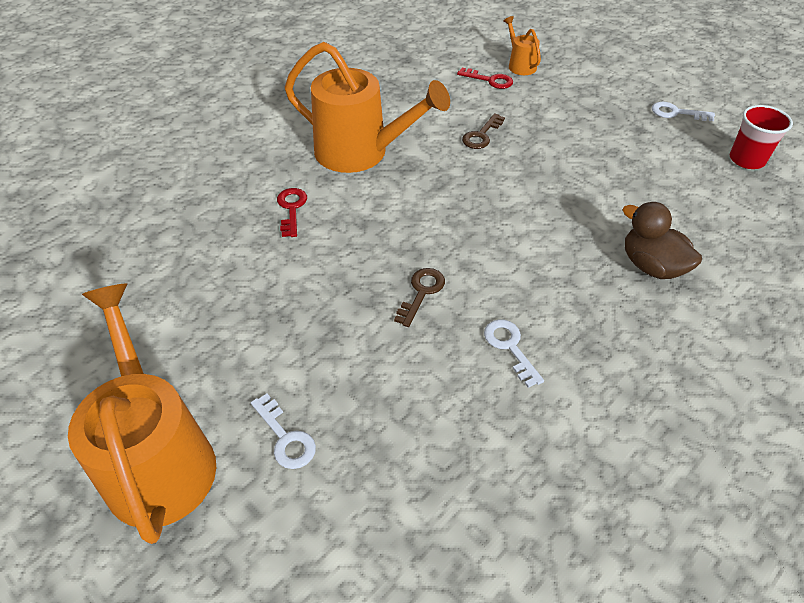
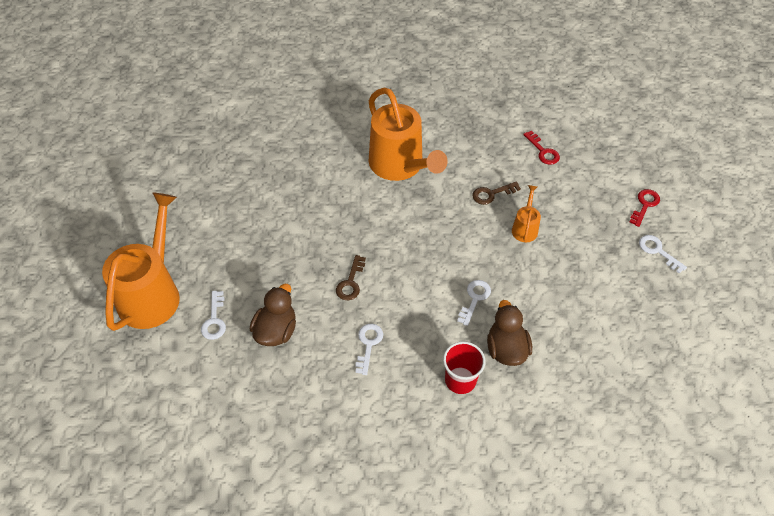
camera: 35 degrees right, 5 degrees up
(291, 209) = (325, 185): red key -> red key (645, 205)
(383, 400) = (276, 331): none -> brown duck
(421, 292) = (350, 282): brown key -> brown key turned 135 degrees clockwise
(520, 65) = (579, 149): orange watering can -> orange watering can (525, 228)
(569, 236) = (474, 299): none -> white key
(746, 160) = (667, 317): red cup -> red cup (460, 380)

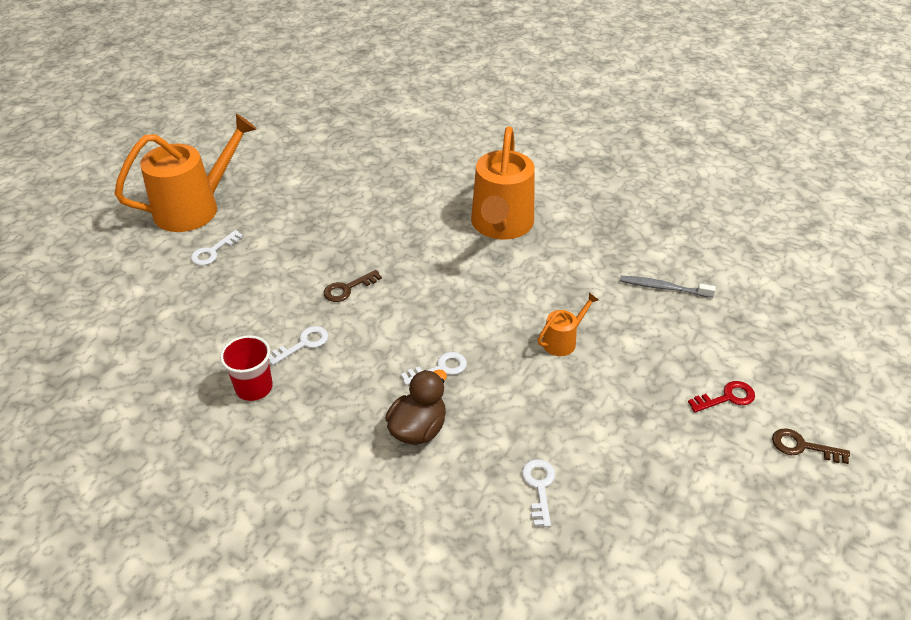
camera: 40 degrees right, 10 degrees down
(276, 331) = (246, 287): brown duck -> none
(460, 380) = (345, 424): red cup -> red cup (254, 387)
(491, 194) = (563, 294): brown key -> brown key (802, 446)
(543, 151) = (663, 288): red key -> grey toothbrush
(658, 251) = (691, 449): white key -> white key (539, 487)

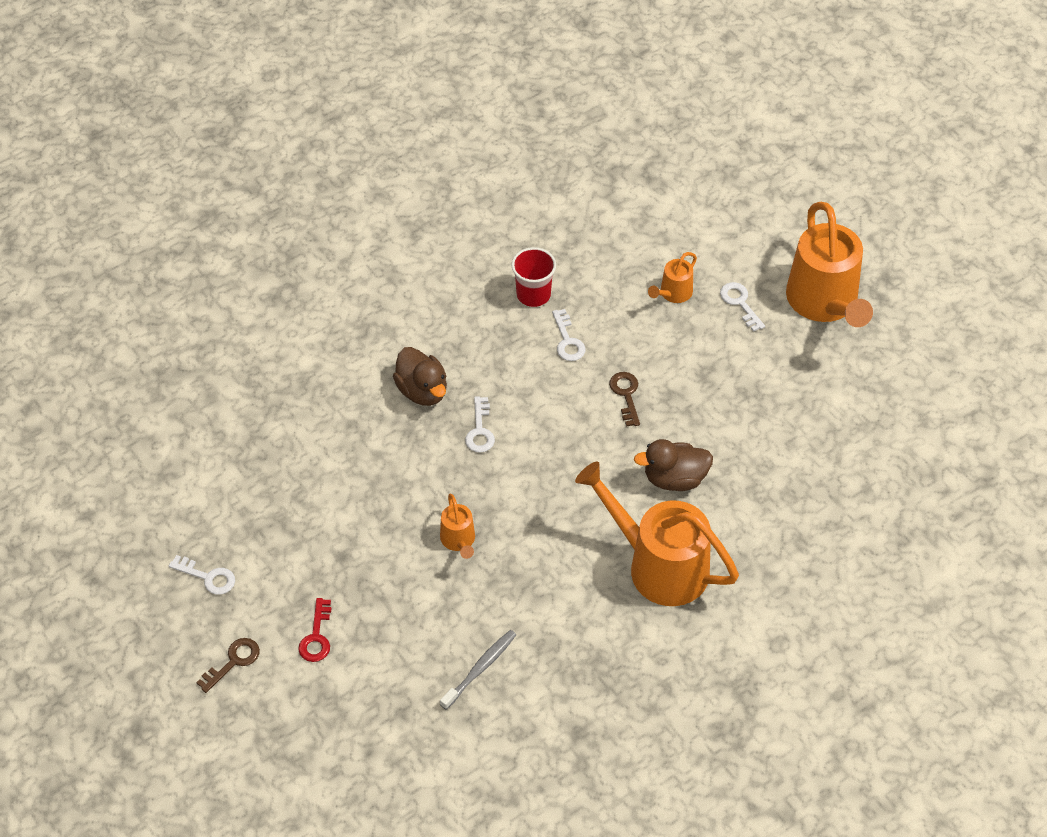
camera: 115 degrees right, 10 degrees up
(216, 293) = (673, 293): none -> orange watering can
(417, 239) = (674, 479): none -> brown duck
(539, 487) = (317, 449): white key -> white key (208, 577)

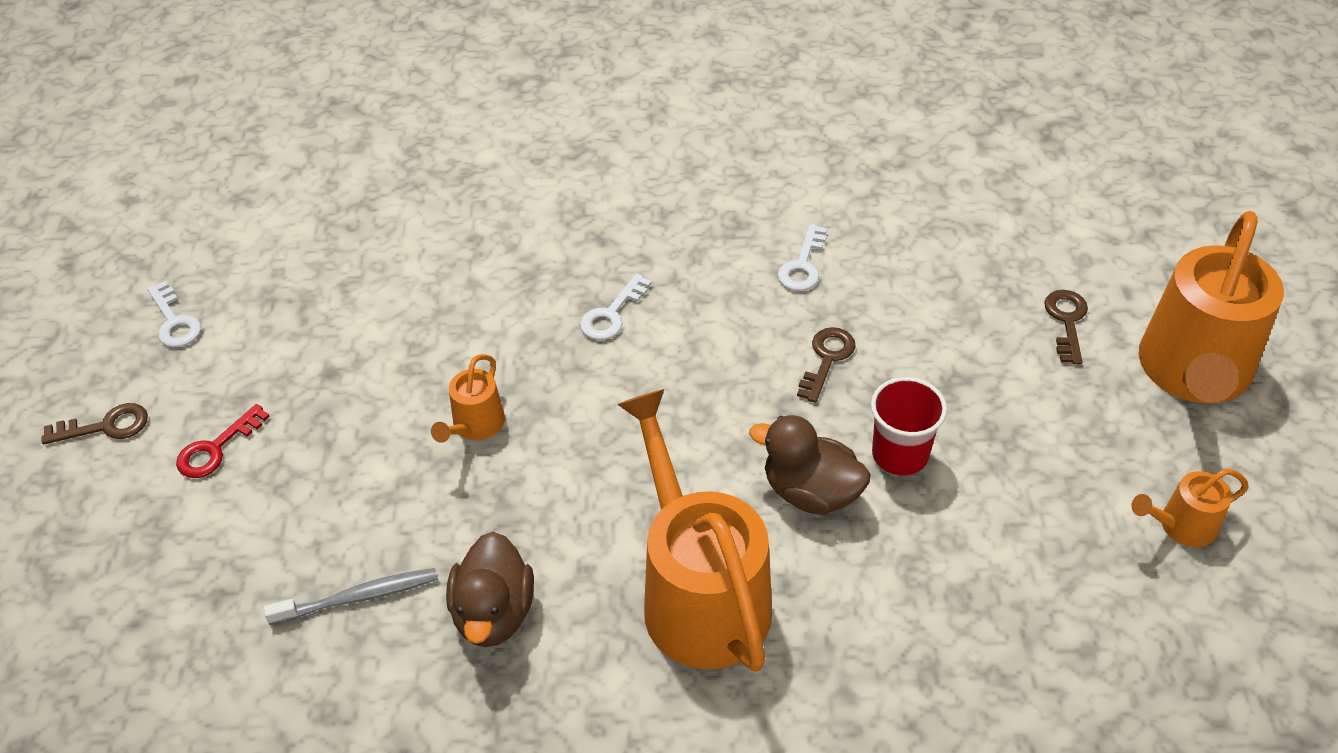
camera: 35 degrees right, 5 degrees down
(422, 391) = (584, 241): brown duck -> brown duck (494, 613)
(533, 294) = (802, 198): red cup -> red cup (900, 454)
(673, 293) = (982, 272): orange watering can -> orange watering can (1181, 526)
(740, 303) = (1066, 321): white key -> brown key

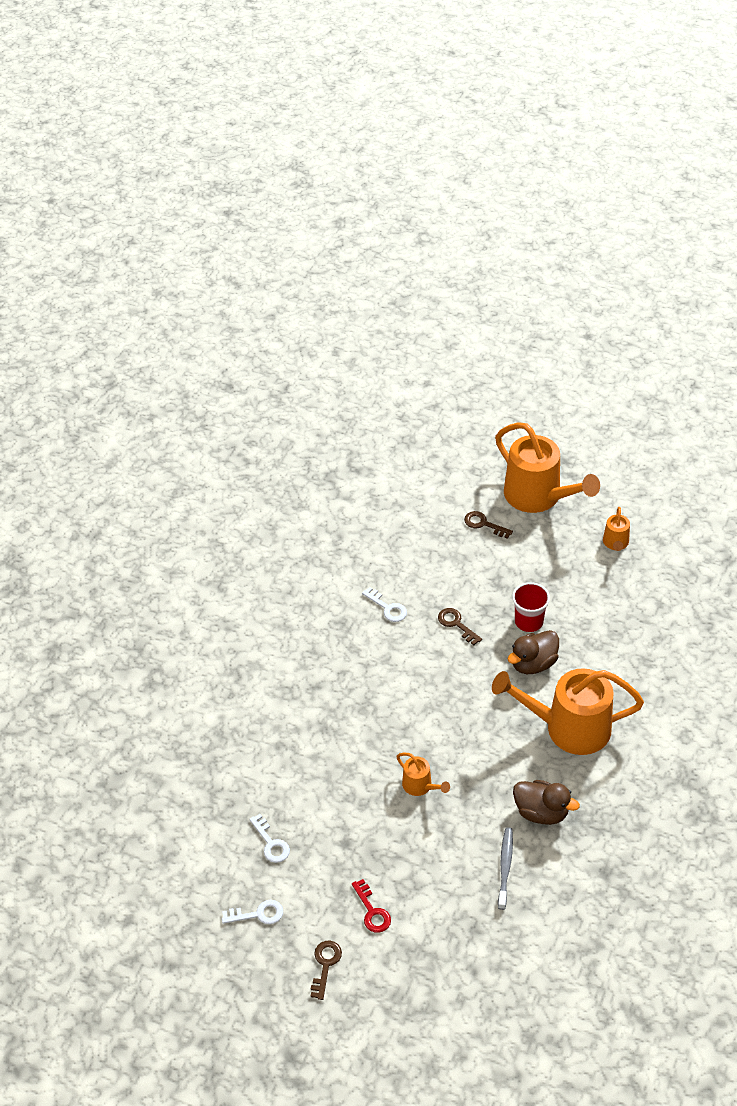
camera: 65 degrees left, 0 degrees up
(612, 314) = (375, 701): white key -> white key (271, 843)

